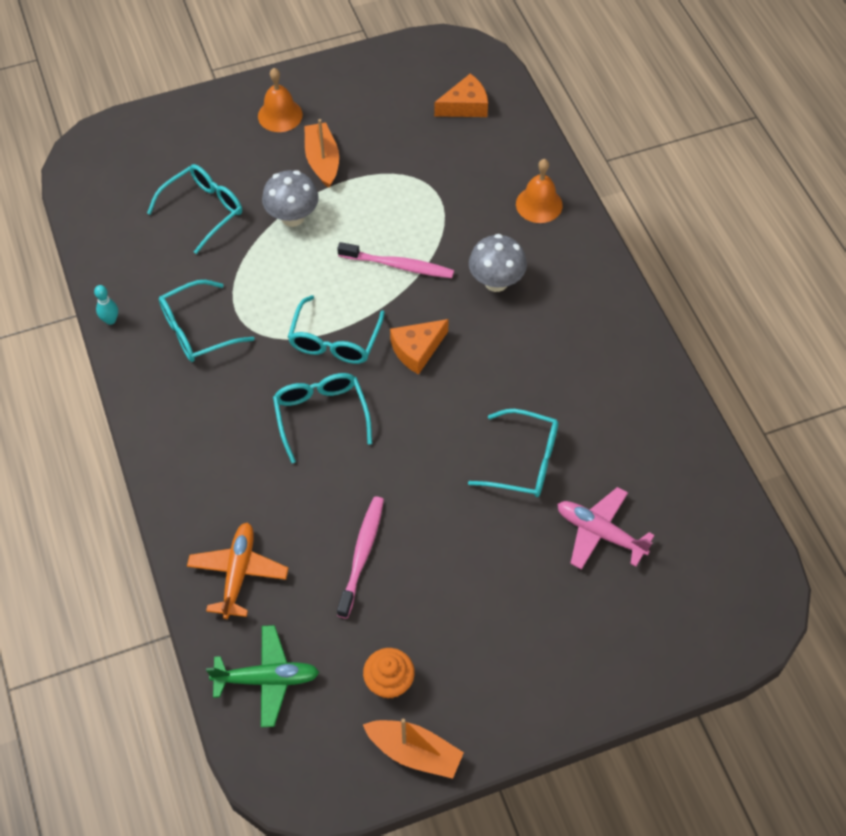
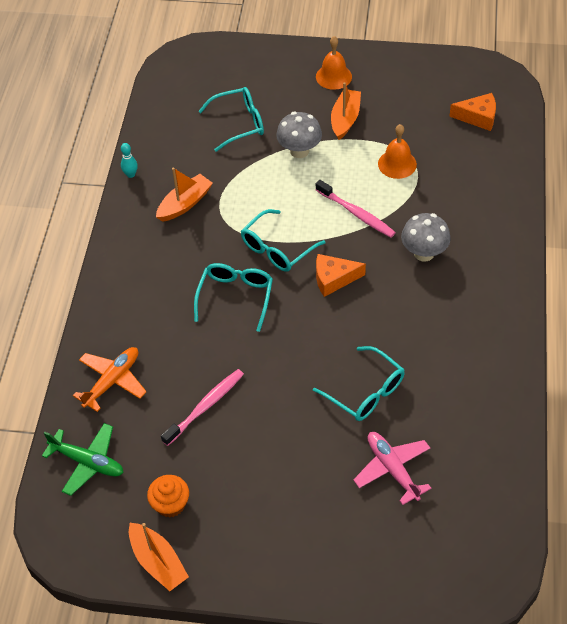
camera: 30 degrees right, 5 degrees down
(197, 330) = (185, 204): turquoise glasses -> orange boat
(539, 204) = (492, 209): orange bell -> orange bell (397, 164)

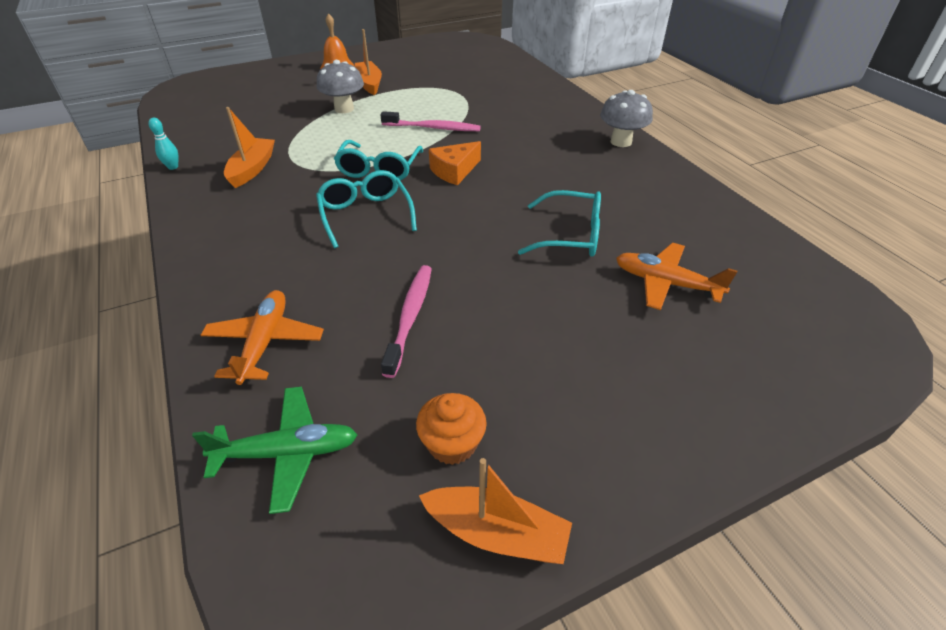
camera: 35 degrees left, 10 degrees down
(239, 123) = (271, 108): turquoise glasses -> none
(392, 469) = (665, 283): pink plane -> orange plane
(397, 164) = (438, 94): orange bell -> none
(424, 253) = (516, 132): grey mushroom -> grey mushroom (621, 142)
(478, 117) = (475, 59): orange cheese -> none

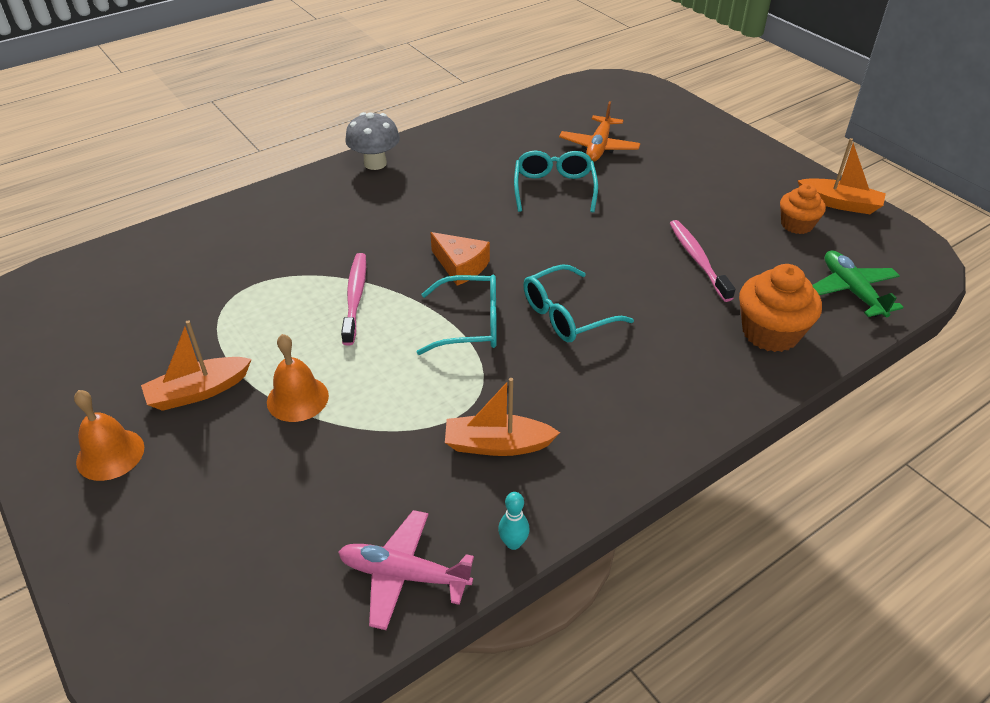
camera: 100 degrees left, 0 degrees up
(188, 134) = (403, 575): none -> pink plane
(265, 342) = (770, 333): orange plane -> orange cupcake
(344, 109) = (297, 398): grey mushroom -> orange bell
(410, 317) = (698, 260): pink toothbrush -> pink toothbrush turned 75 degrees clockwise
(496, 533) = (839, 203): orange boat -> orange boat turned 105 degrees clockwise

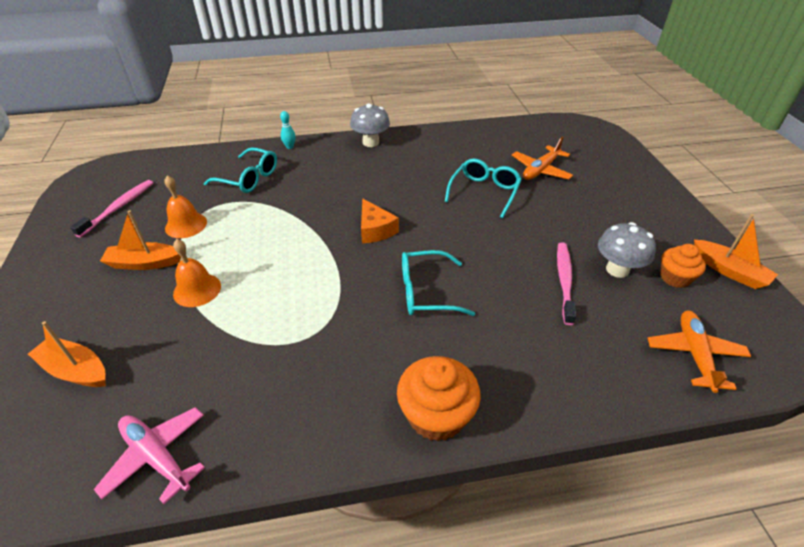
camera: 25 degrees right, 0 degrees up
(110, 454) = (64, 287): orange bell -> orange bell (186, 225)
(355, 297) = (288, 230): pink toothbrush -> pink toothbrush (119, 207)
(471, 324) = (350, 275): turquoise glasses -> turquoise glasses (249, 178)
(497, 445) = (300, 378): orange boat -> orange boat (76, 370)
(513, 543) = (250, 467): turquoise bowling pin -> turquoise bowling pin (289, 147)
(740, 233) = (617, 269): none -> grey mushroom
(770, 333) = (590, 366): orange cupcake -> orange cupcake (436, 415)
(851, 291) = (694, 354): green plane -> orange plane

